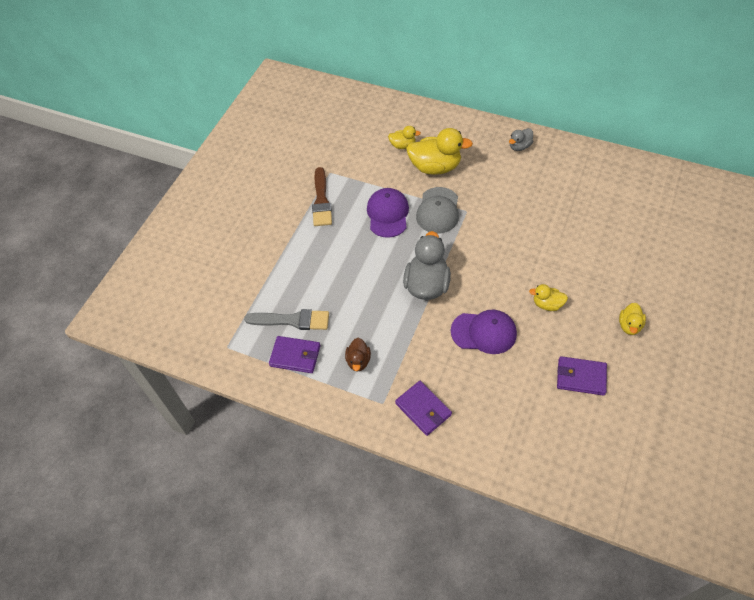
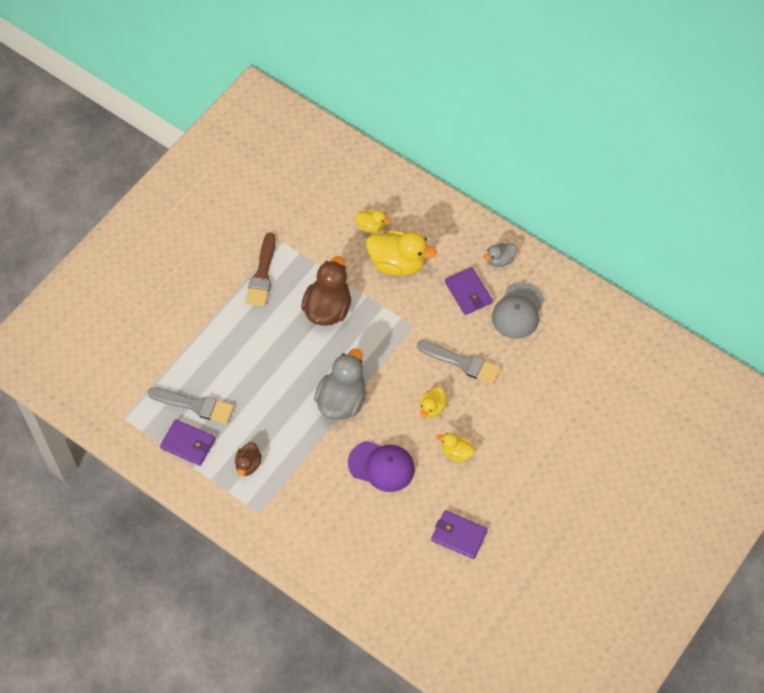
camera: 10 degrees right, 5 degrees up
(388, 214) = (328, 308): purple cap -> brown duck
(423, 409) = (295, 528): purple wallet -> purple wallet (468, 292)
(438, 210) = (382, 318): grey cap -> grey cap (518, 311)
(521, 230) = (462, 363): none -> grey brush
(629, 325) = (529, 496): yellow duck -> yellow duck (432, 408)

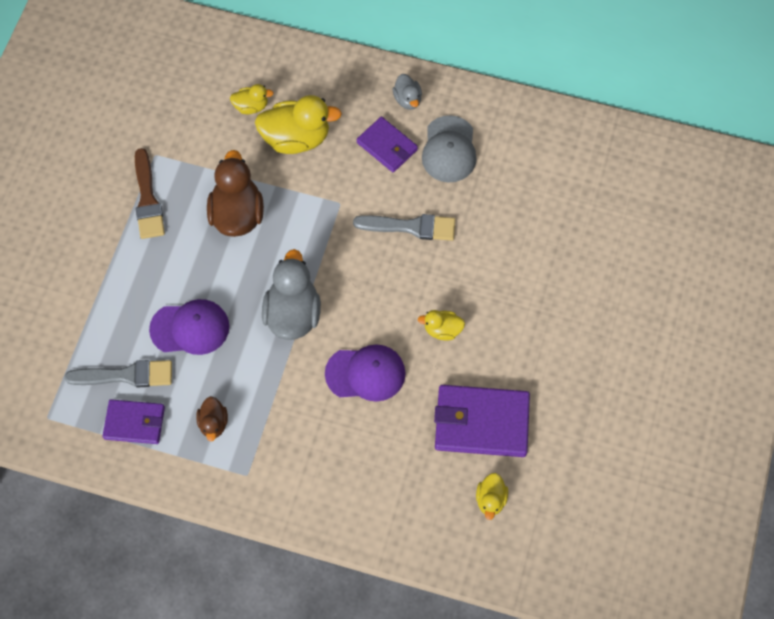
camera: 20 degrees left, 5 degrees up
(257, 385) = (190, 328): none -> purple cap
(432, 408) = (397, 289): yellow duck -> yellow duck (490, 499)
(459, 535) = (481, 422): purple wallet -> purple wallet, size x1.63
(500, 260) = (407, 99): grey duck -> grey duck turned 60 degrees counterclockwise

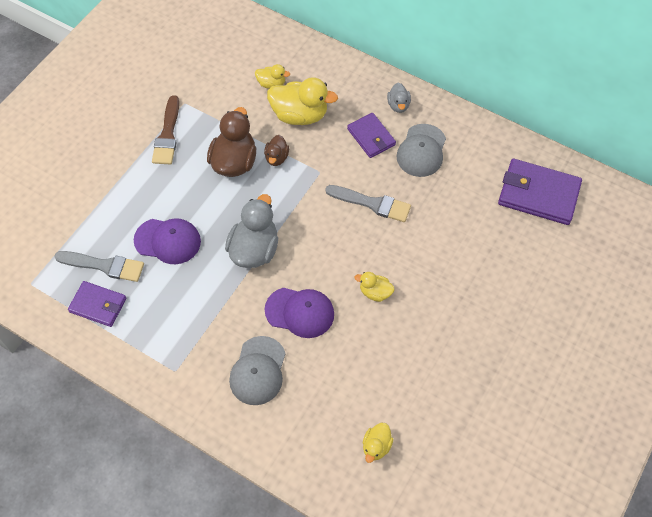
camera: 15 degrees right, 5 degrees down
(213, 423) = (161, 321): brown duck -> brown duck (276, 158)
(339, 451) = (258, 371): none -> grey cap
(481, 422) = (386, 378): purple wallet -> purple wallet (538, 194)

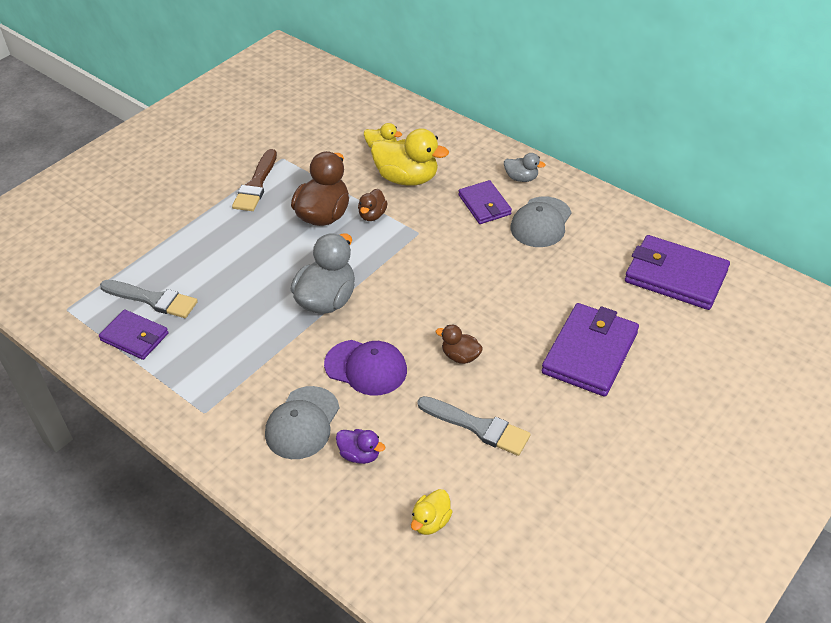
camera: 10 degrees right, 15 degrees down
(168, 241) = (230, 282): purple cap -> none
(310, 394) = (360, 455): none -> purple duck
(372, 203) = (473, 268): grey brush -> grey brush (478, 427)
(375, 292) = (460, 356): yellow duck -> brown duck
(398, 105) = (521, 178): grey duck -> grey duck turned 75 degrees counterclockwise
(478, 277) = (590, 353): none -> purple wallet

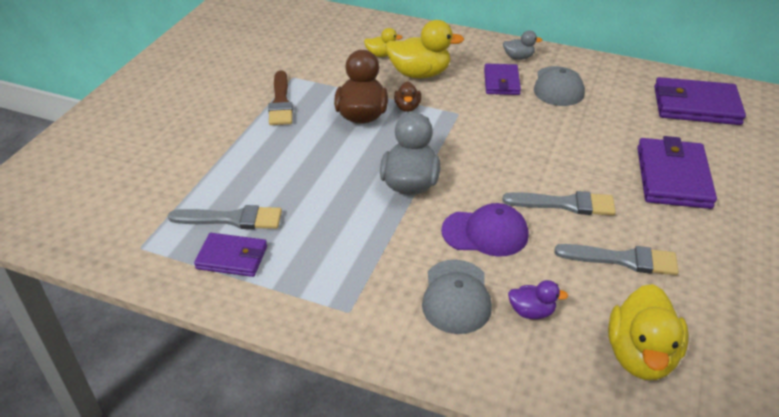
camera: 20 degrees left, 5 degrees down
(431, 521) = (640, 355): yellow duck -> yellow duck, size x1.92
(460, 356) = (565, 204): brown duck -> grey brush
(484, 205) = (501, 82): purple wallet -> purple wallet turned 45 degrees clockwise

